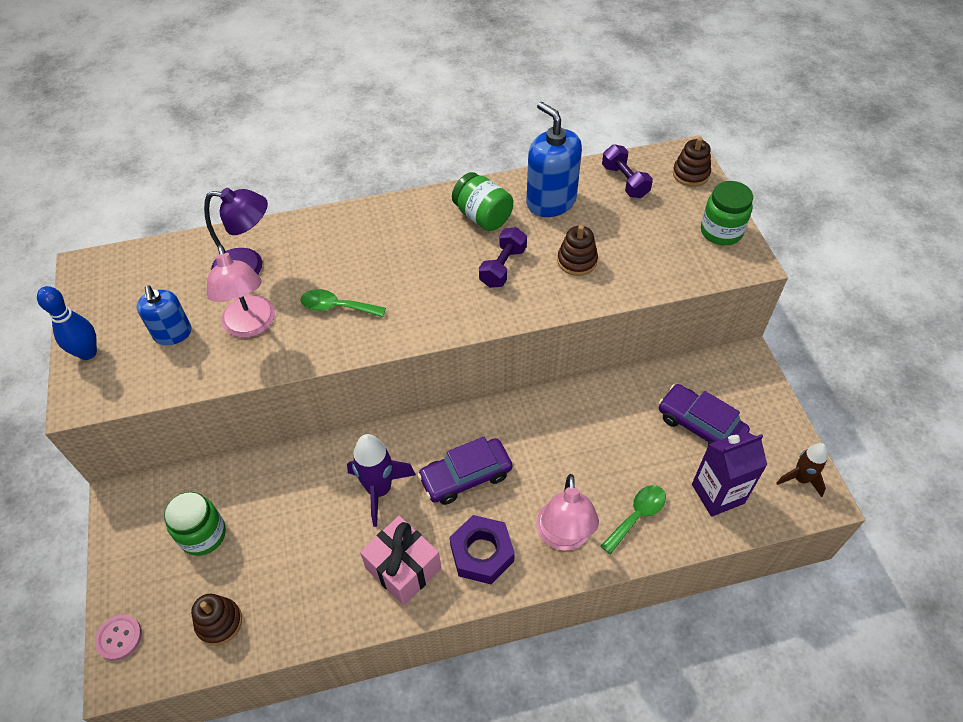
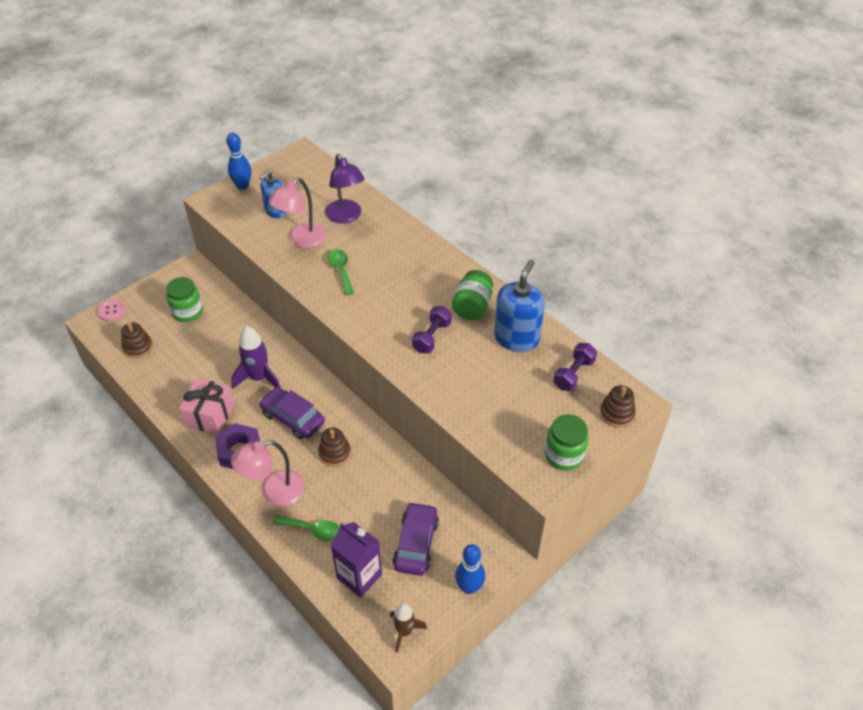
camera: 60 degrees right, 5 degrees down
(503, 267) = (431, 337): purple dumbbell -> purple dumbbell turned 60 degrees counterclockwise
(577, 261) = (466, 376): brown stacking toy -> brown stacking toy (334, 453)
(771, 402) = (469, 587): none -> blue bowling pin

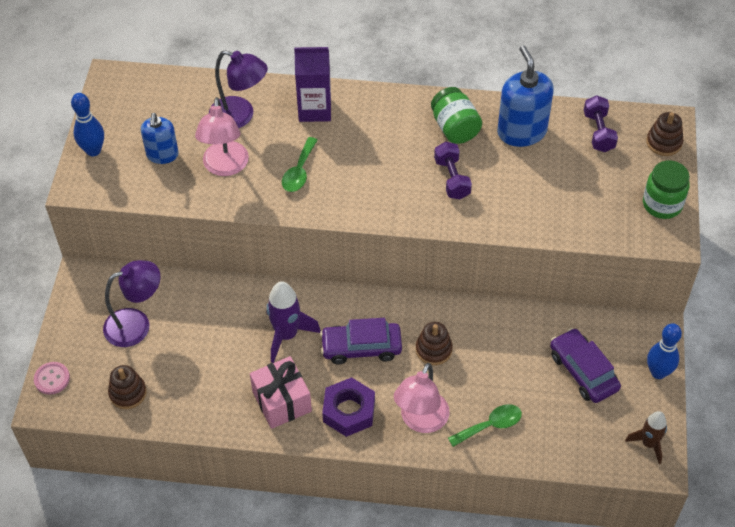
camera: 40 degrees left, 5 degrees up
(188, 312) = (136, 324): green jar -> purple lamp
(341, 270) = (299, 172): green spoon -> green spoon turned 105 degrees counterclockwise
(359, 576) = (569, 431): purple carton -> purple carton (315, 109)

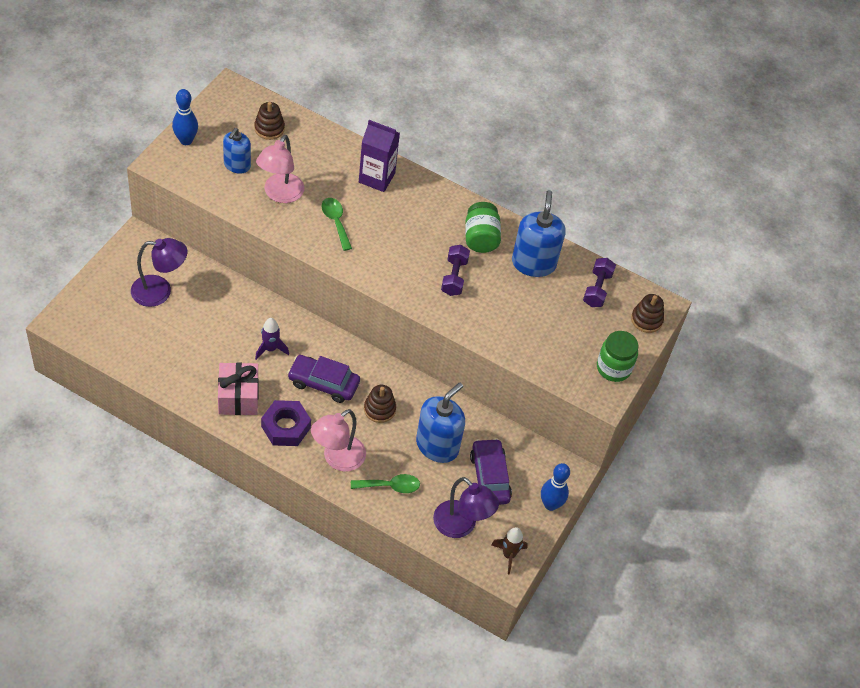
camera: 15 degrees right, 0 degrees up
(52, 379) = (74, 306): pink button -> none
(128, 393) = (125, 341): brown stacking toy -> brown stacking toy (269, 128)
(240, 116) = (314, 159): purple lamp -> purple lamp (461, 526)
(286, 335) = (270, 349): purple rocket -> purple rocket, size x0.65
(299, 172) = (336, 222): green spoon -> green spoon turned 120 degrees clockwise
(513, 362) = (437, 445): none -> blue soap dispenser

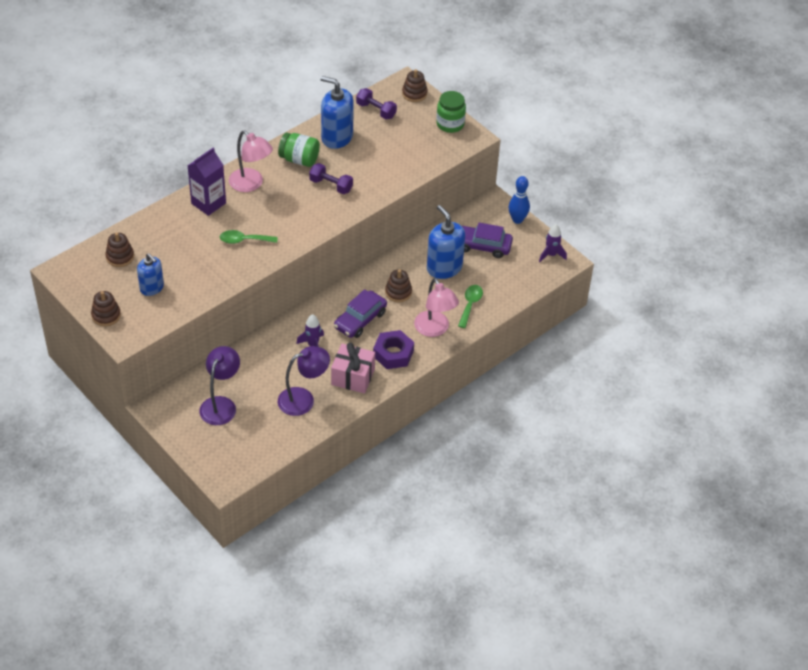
camera: 65 degrees left, 5 degrees down
(186, 140) = (106, 315): blue bowling pin -> brown stacking toy
(280, 194) = (198, 268): pink lamp -> pink lamp (251, 184)
(461, 526) = (518, 274): purple lamp -> purple lamp (303, 399)
(508, 555) = (551, 255): brown rocket -> purple rocket

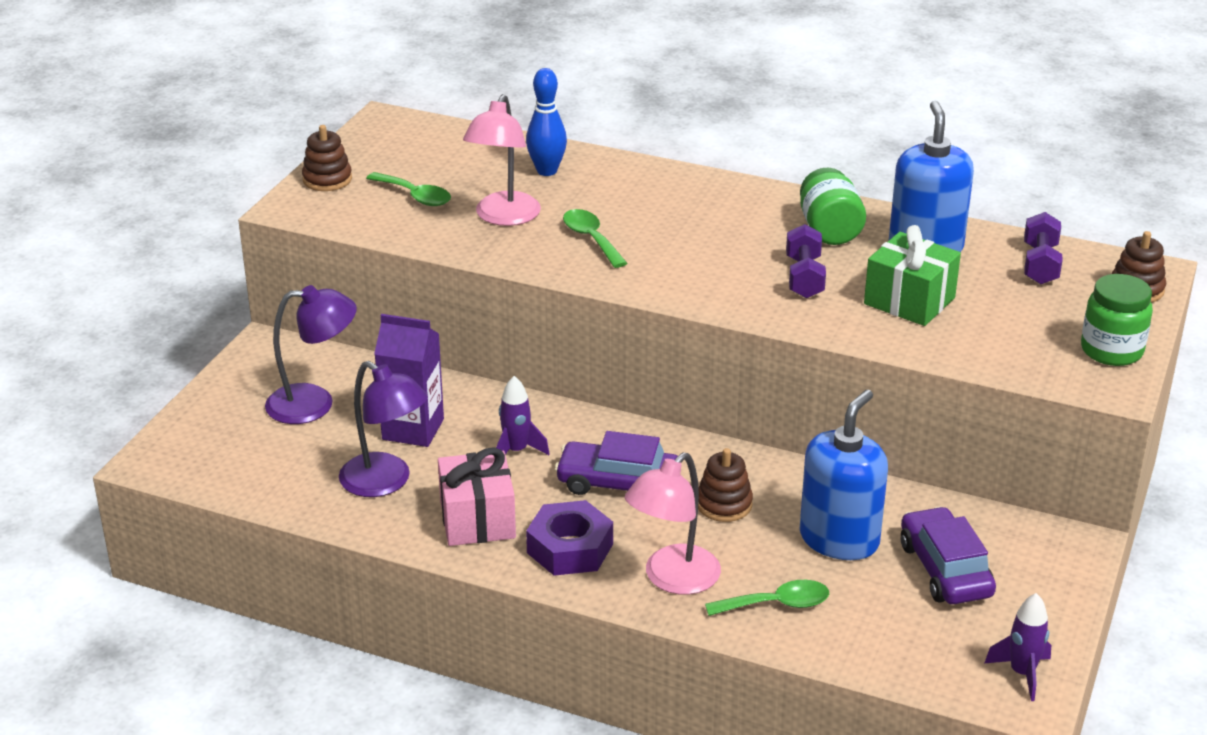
camera: 65 degrees right, 15 degrees down
(120, 257) = (456, 153): brown stacking toy -> none
(152, 288) = (415, 196): blue soap dispenser -> green spoon
(208, 203) = (640, 185): purple carton -> purple carton (413, 429)
(251, 184) = (722, 206): pink lamp -> pink lamp (503, 217)
(373, 162) = (909, 301): none -> green gift
(517, 220) = (1065, 593): blue bowling pin -> blue bowling pin (547, 171)

